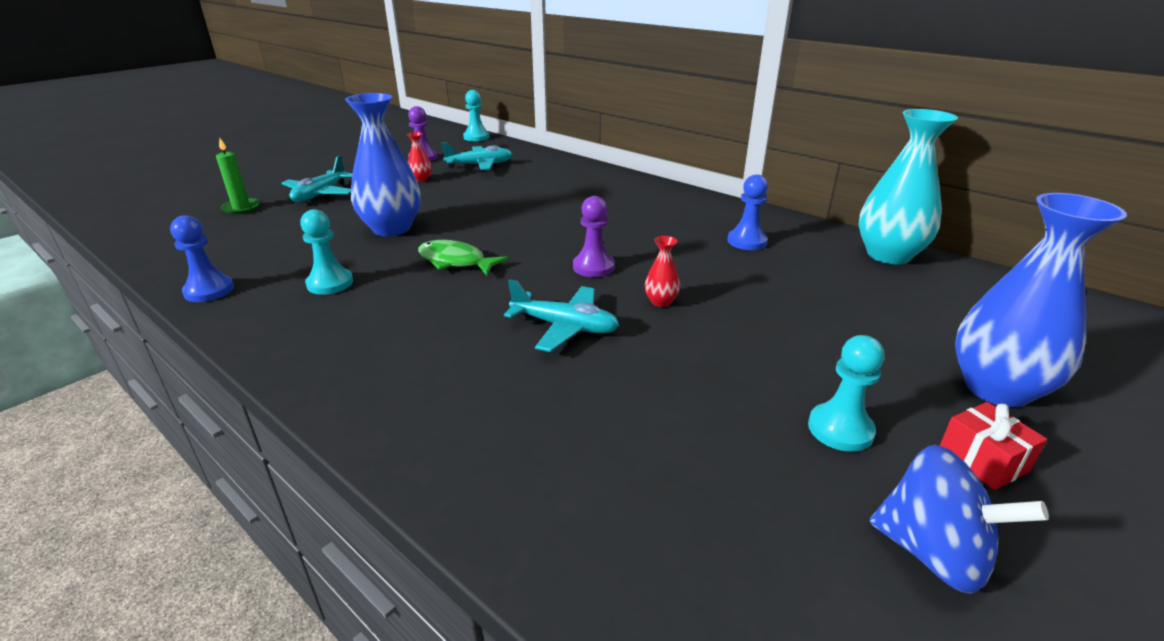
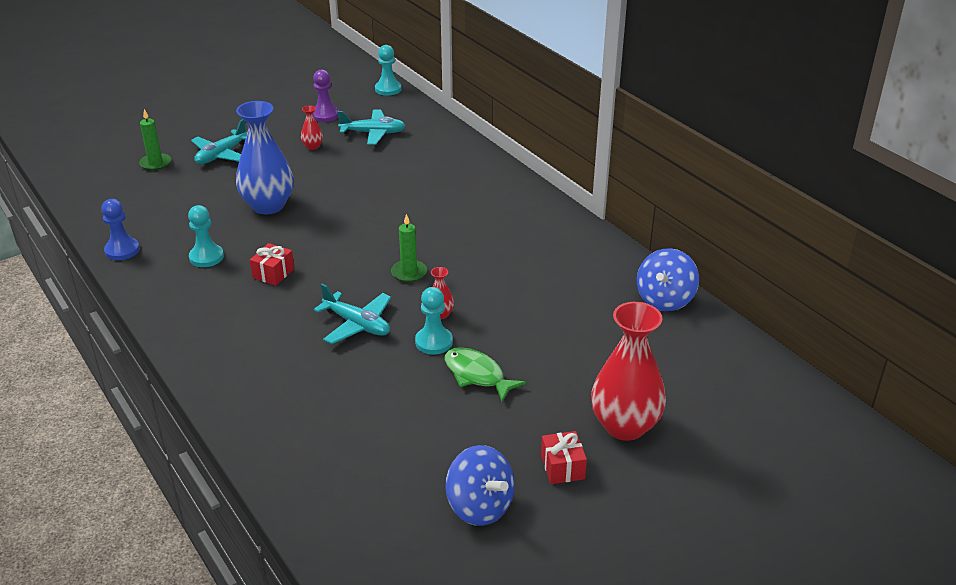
camera: 15 degrees right, 5 degrees up
(426, 288) = (273, 273): none -> red gift
(455, 261) = (305, 250): green fish -> green fish (477, 375)
(593, 267) = (409, 273): purple pawn -> green candle
(747, 241) = (554, 265): blue pawn -> none
(840, 429) = (490, 432): turquoise pawn -> turquoise pawn (434, 342)
(888, 255) = (665, 299): turquoise vase -> blue spinning top
(996, 389) = (625, 426): blue vase -> red vase

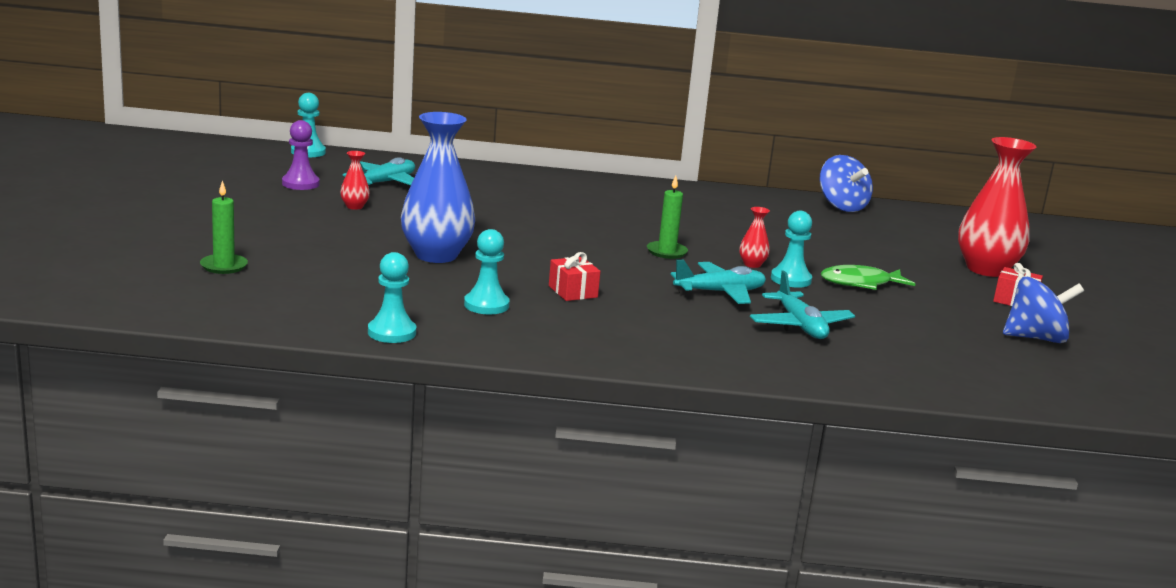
camera: 55 degrees left, 15 degrees down
(122, 250) = (392, 332): blue pawn -> turquoise pawn
(221, 155) = (279, 238): turquoise plane -> turquoise plane (800, 326)

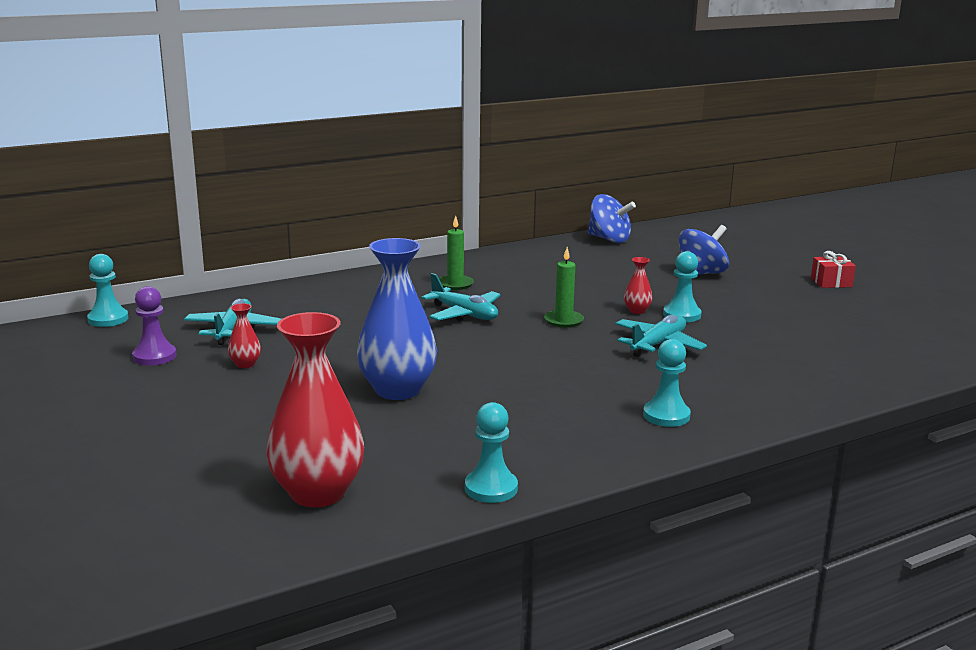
camera: 30 degrees left, 0 degrees up
(224, 266) = (223, 478): green candle -> green candle (455, 284)
(486, 305) = (518, 426): turquoise pawn -> turquoise pawn (666, 416)
(573, 291) = (560, 385): red gift -> none
(800, 326) = (753, 354): turquoise plane -> turquoise plane (464, 314)
(860, 283) = (727, 302): green fish -> none
(986, 269) = (775, 263): red vase -> red vase (318, 493)
(1035, 338) = (890, 308): blue spinning top -> blue spinning top (701, 274)

